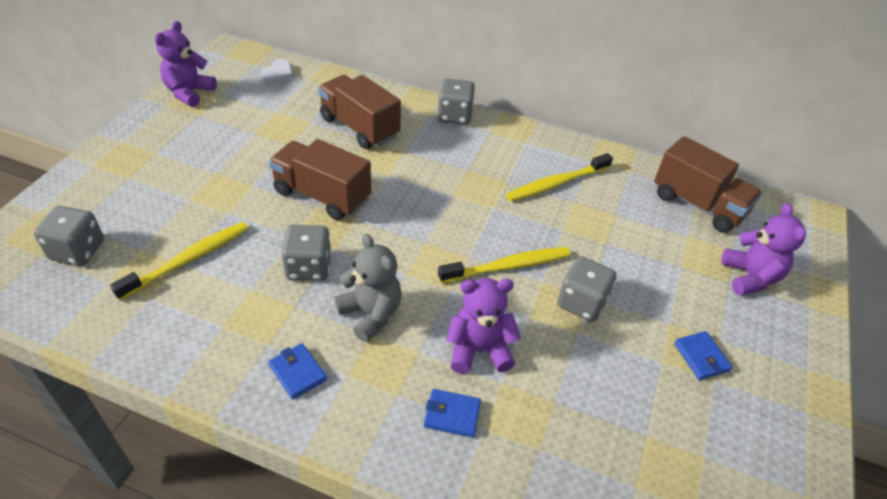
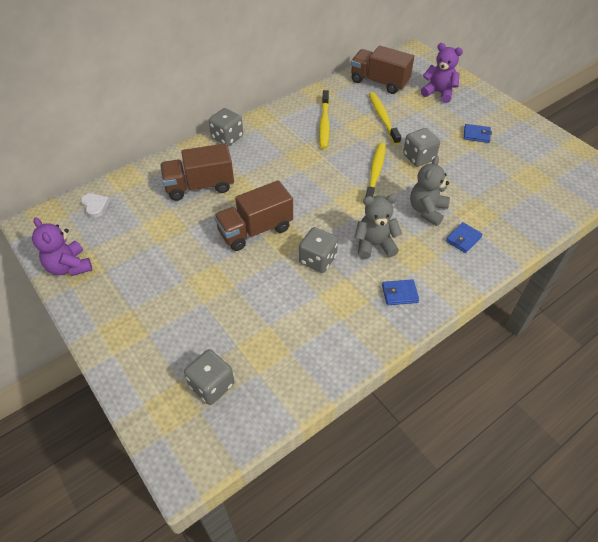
camera: 55 degrees left, 5 degrees up
(188, 260) = (268, 320): yellow toothbrush -> yellow toothbrush (383, 118)
(479, 350) = (427, 210): purple teddy bear -> grey teddy bear
(698, 204) = (379, 82): brown truck -> brown truck turned 135 degrees counterclockwise

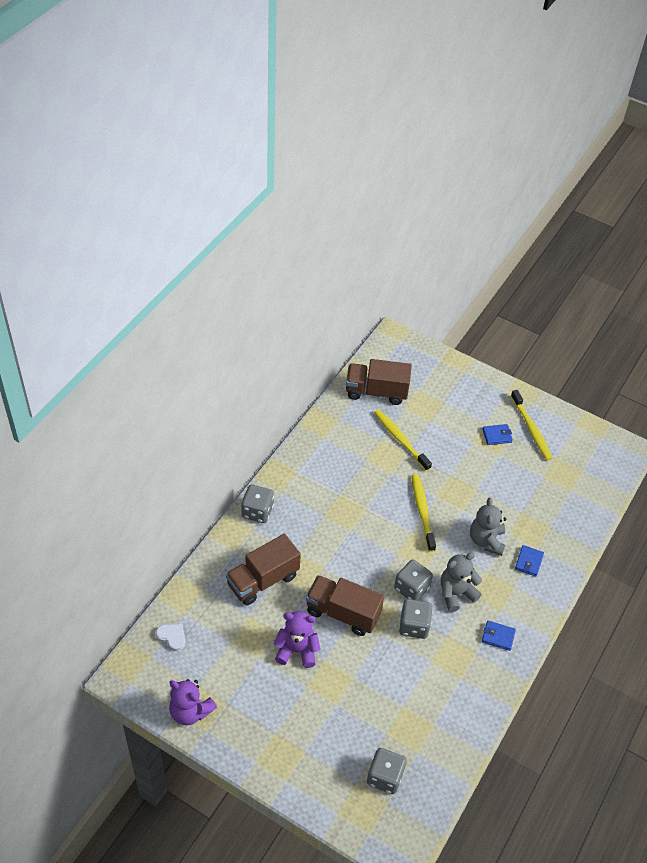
camera: 25 degrees left, 0 degrees up
(255, 230) = (342, 613): brown truck -> brown truck turned 75 degrees clockwise
(324, 124) = (346, 464): yellow toothbrush -> yellow toothbrush (531, 429)
(399, 294) = (498, 636): blue wallet -> blue wallet turned 45 degrees clockwise
(419, 157) = (455, 480): grey dice -> grey dice (411, 588)
(438, 93) = (441, 390): purple teddy bear -> purple teddy bear (297, 650)

